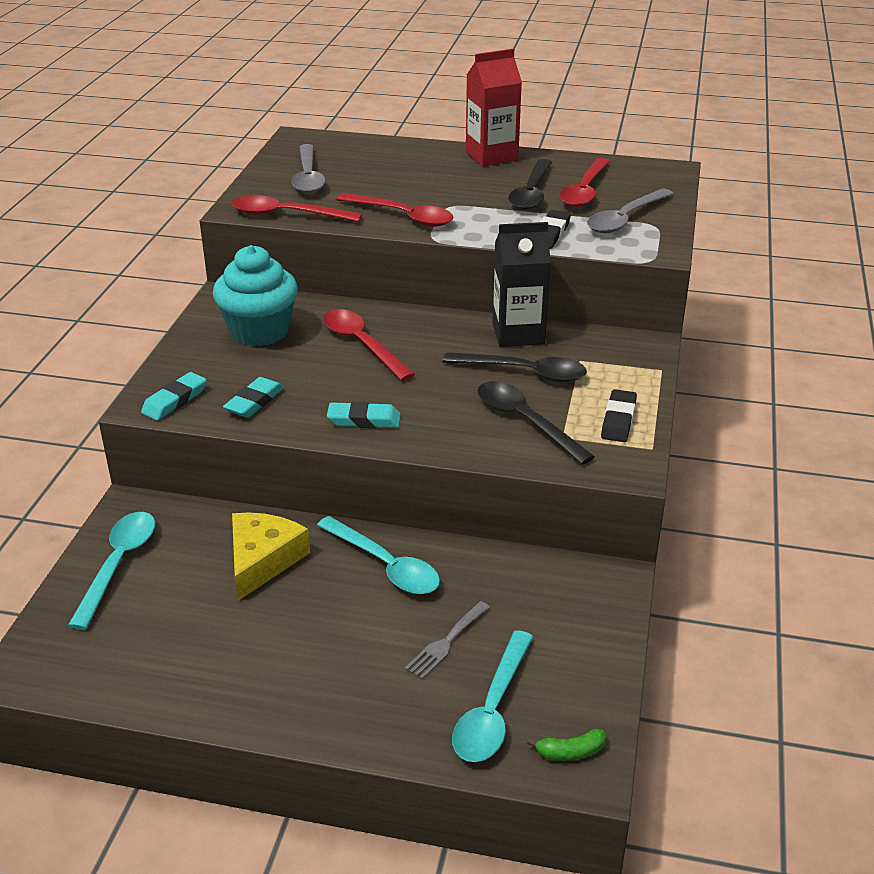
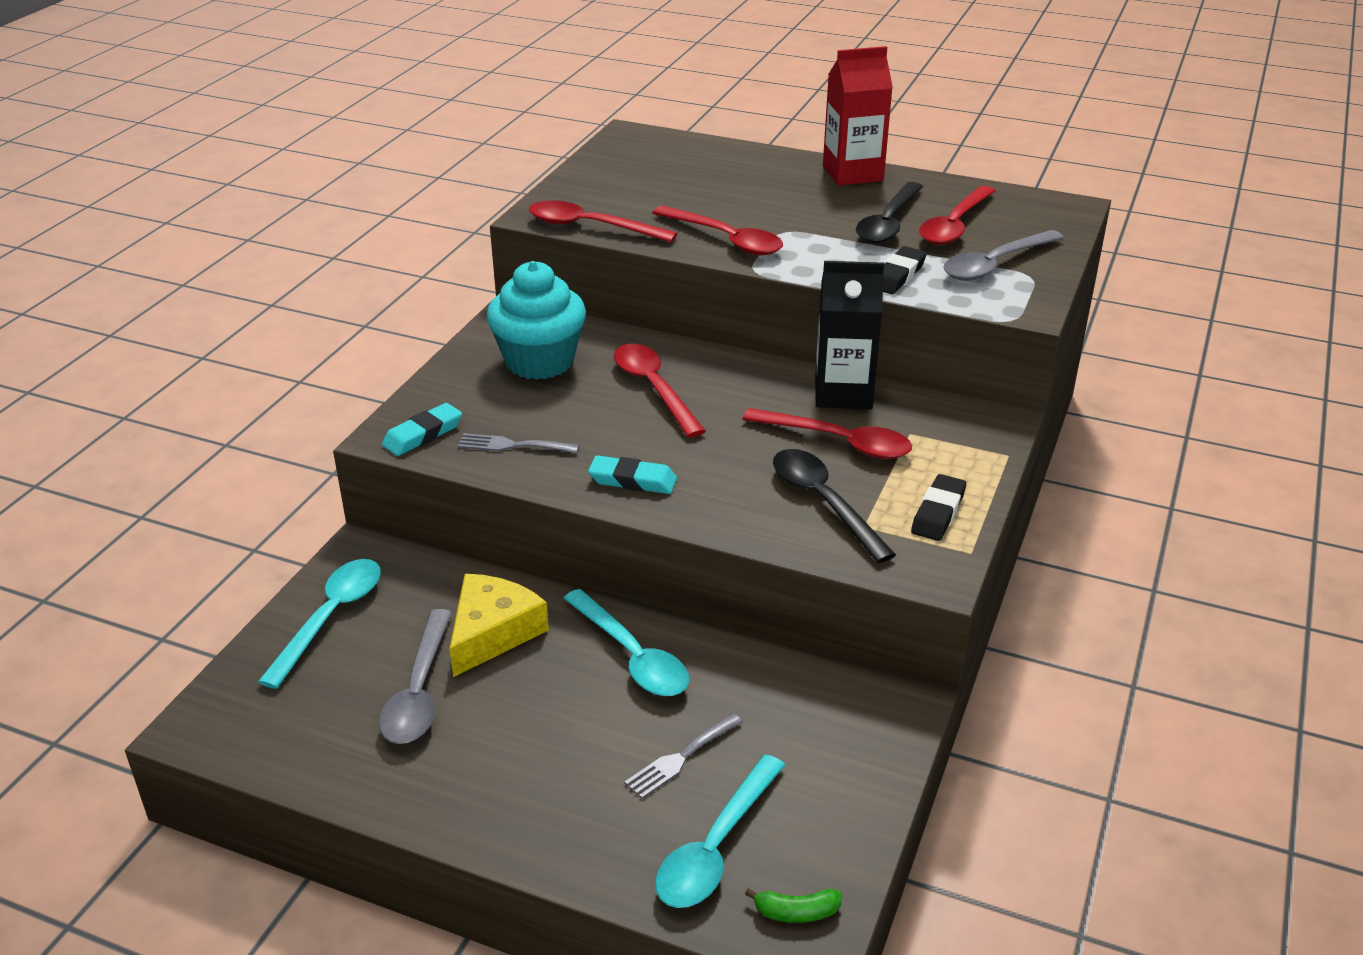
camera: 10 degrees right, 0 degrees up
(254, 402) = (512, 445): turquoise eraser -> grey fork
(308, 177) = (628, 183): grey spoon -> grey spoon (419, 691)
(524, 372) = (838, 442): black spoon -> red spoon

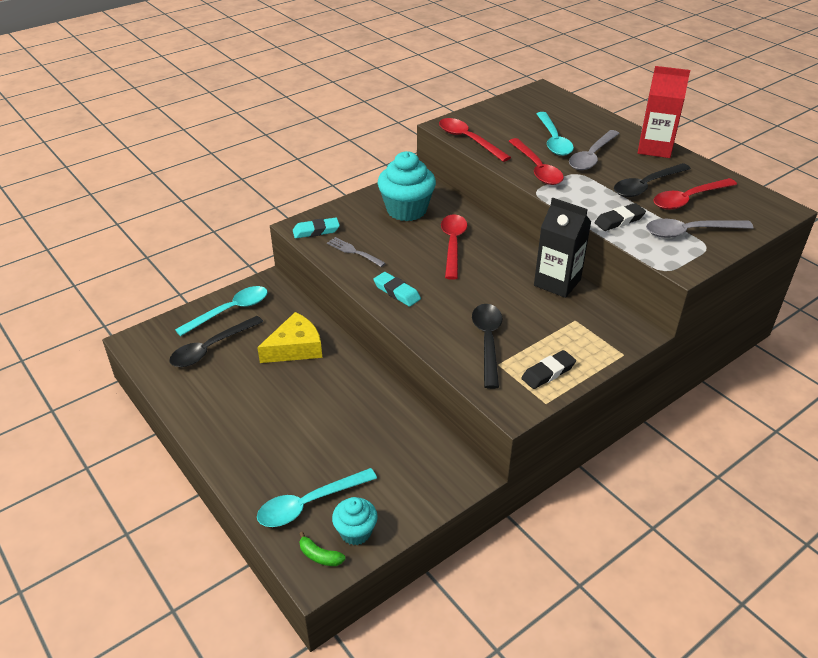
camera: 30 degrees right, 5 degrees up
(348, 686) = (211, 348): none -> black spoon
(419, 691) = (239, 363): grey spoon -> grey spoon (592, 156)
(631, 656) = (351, 387): turquoise spoon -> turquoise spoon (553, 140)
(680, 758) = (330, 451): grey fork -> none
(818, 854) = (355, 532): none -> turquoise cupcake
(838, 442) = (528, 310): red spoon -> none

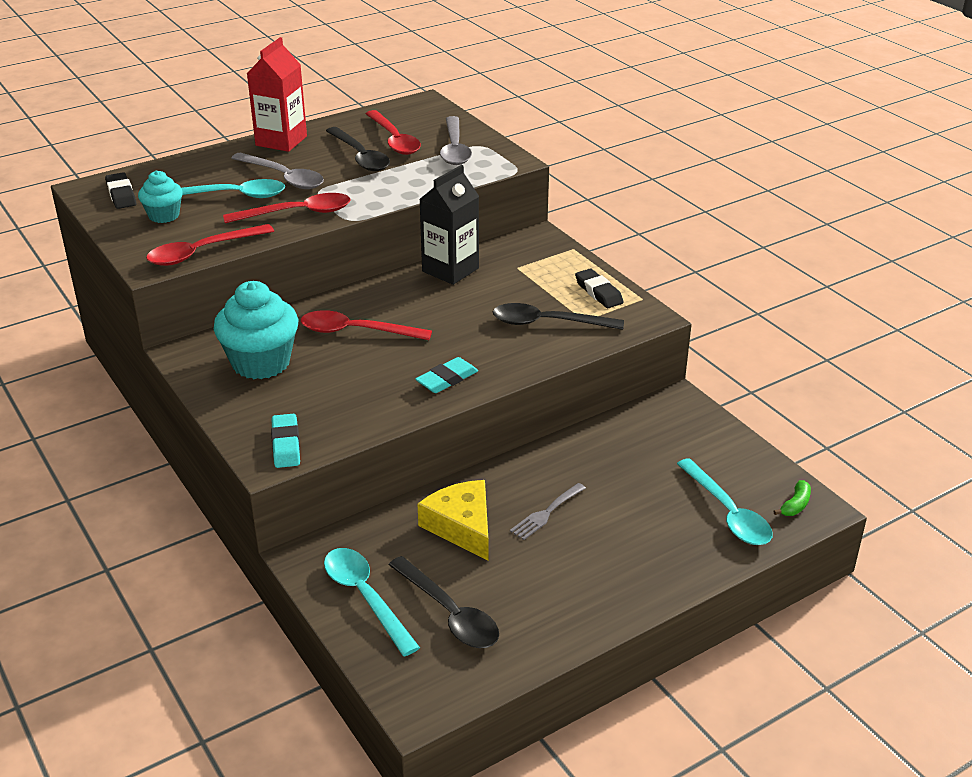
camera: 85 degrees left, 5 degrees down
(353, 251) = (348, 411): grey fork -> grey fork (546, 513)
(355, 532) = (761, 479): turquoise cupcake -> turquoise cupcake (164, 215)
(619, 220) = (424, 180): black eraser -> black eraser (121, 195)

